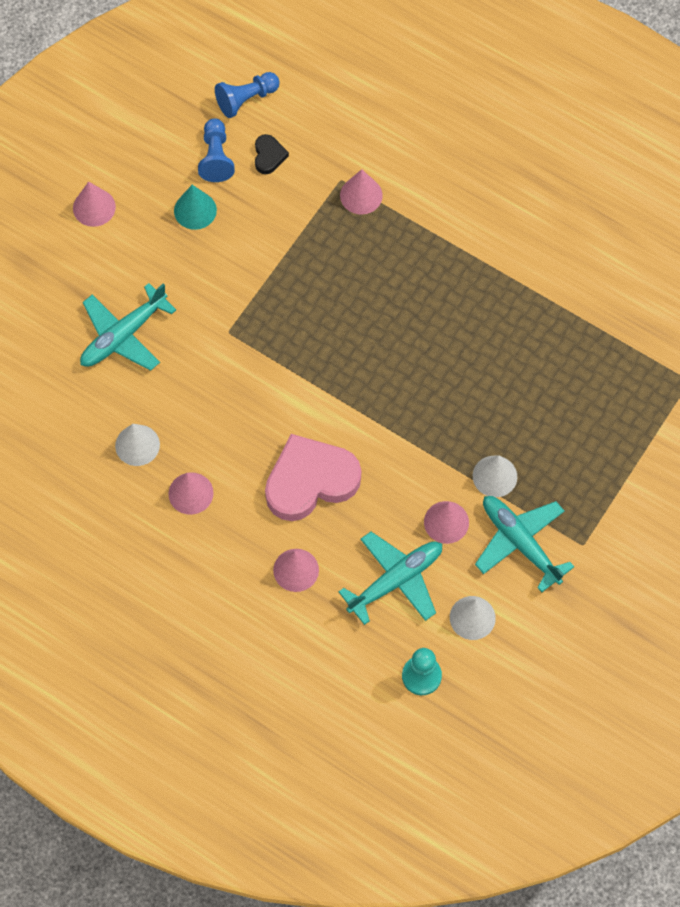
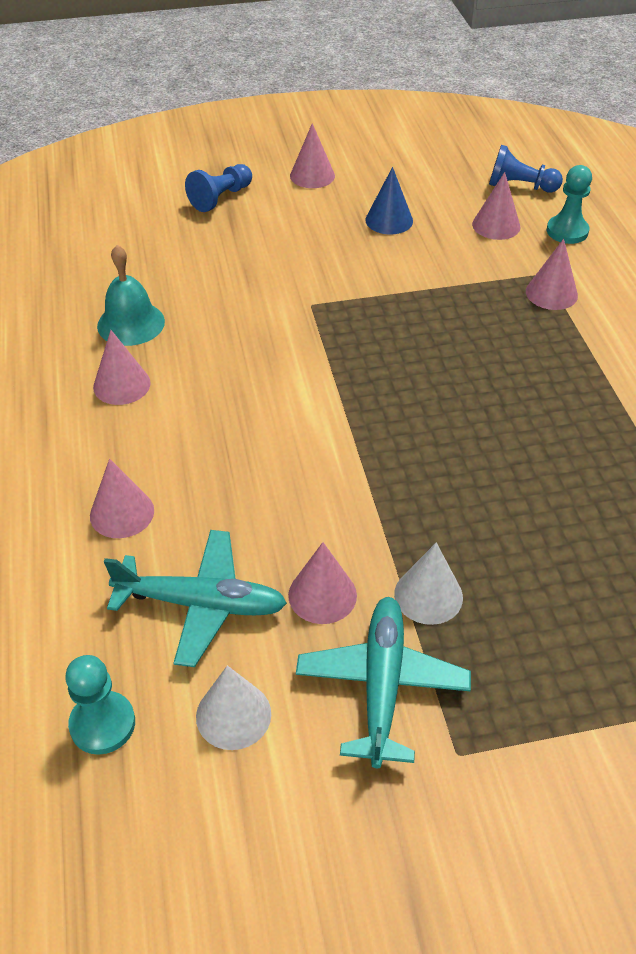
camera: 45 degrees right, 20 degrees down
(123, 335) = (225, 253): turquoise plane -> none
(137, 445) = (131, 323): white cone -> turquoise bell
(195, 210) = (389, 220): turquoise cone -> blue cone
(216, 157) = (449, 202): blue pawn -> blue pawn (221, 198)
(269, 156) = (496, 225): black heart -> pink cone
(310, 481) = (234, 454): pink heart -> none
(318, 124) = (567, 231): none -> turquoise pawn

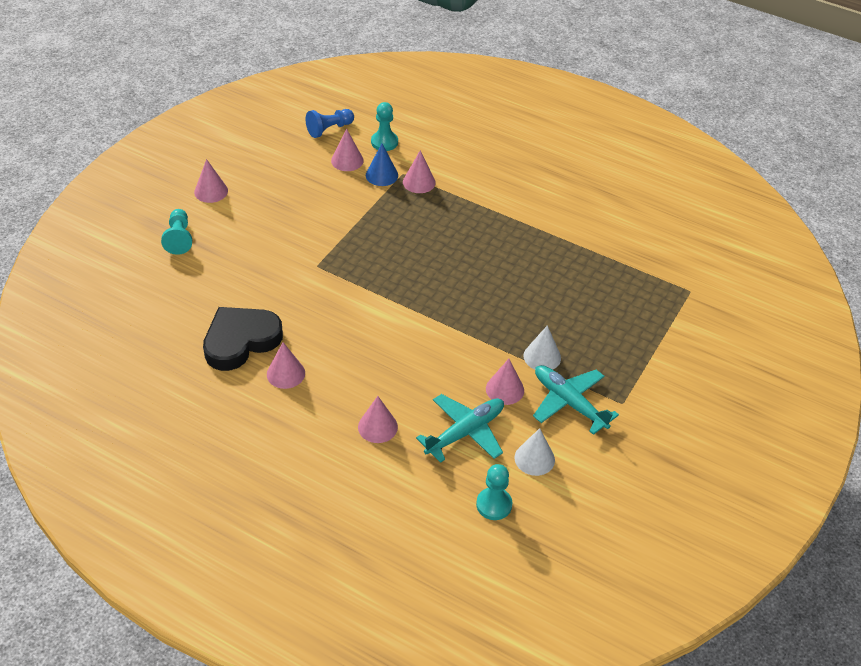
camera: 50 degrees left, 0 degrees up
(131, 323) = (240, 341): turquoise bell -> black heart
(221, 198) = (179, 238): blue pawn -> turquoise pawn
(389, 220) = (290, 192): blue cone -> blue cone (381, 175)

